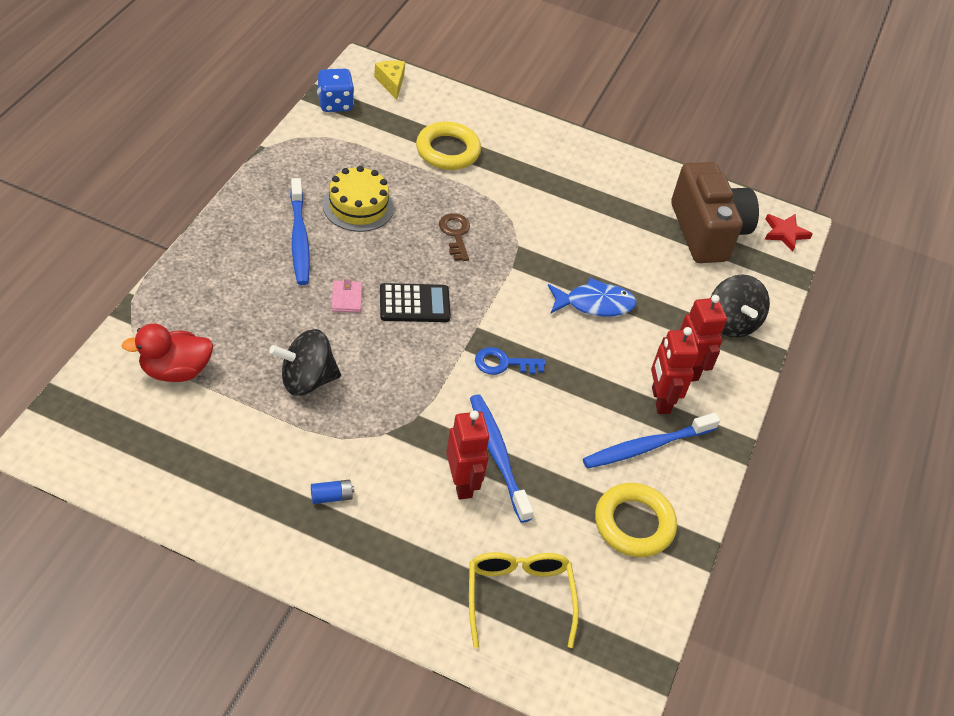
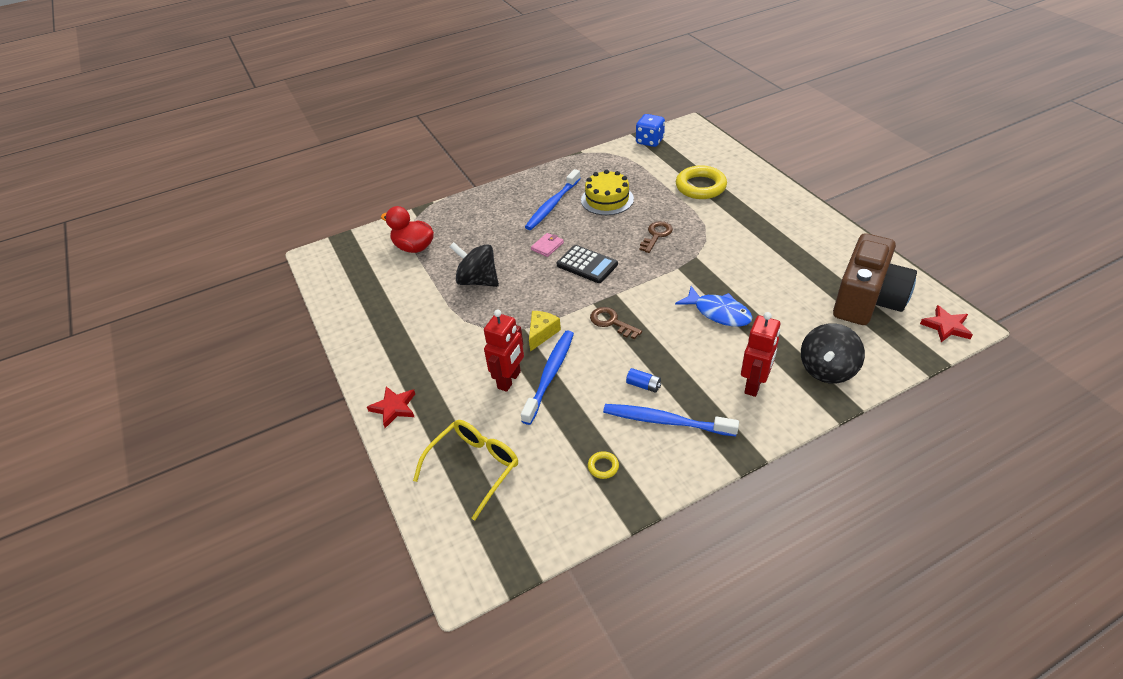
camera: 50 degrees right, 5 degrees down
(331, 497) = (425, 349): blue battery -> blue battery (643, 385)
(368, 584) = (394, 408): none -> red star
(391, 83) = (699, 139): yellow cheese -> yellow cheese (542, 333)
(503, 363) = (611, 322): blue key -> brown key
(634, 524) = (603, 467): yellow ring -> yellow ring, size x0.43
(660, 400) = (708, 396): red robot -> none

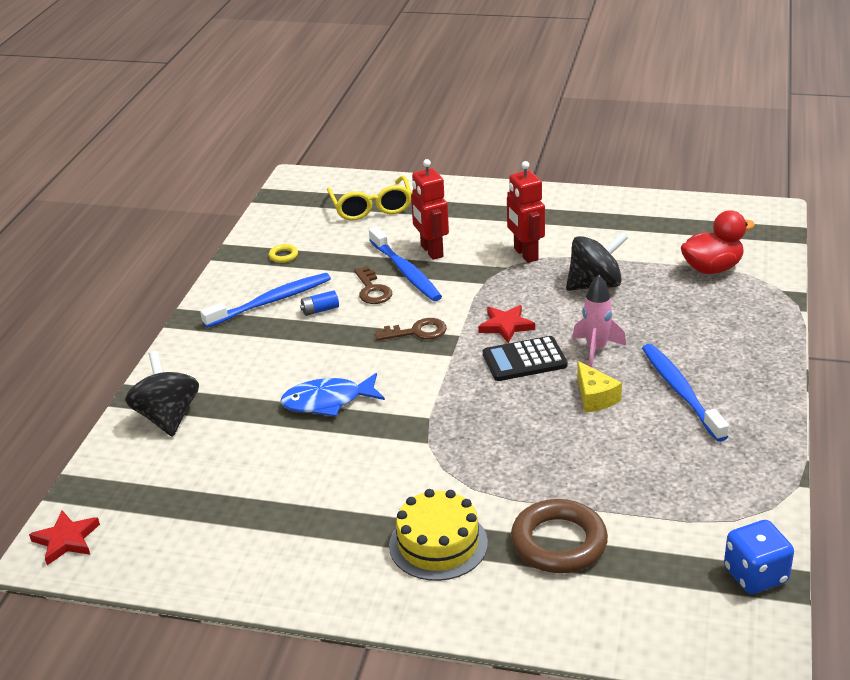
camera: 130 degrees right, 10 degrees down
(394, 408) = (482, 195): red star -> red star (506, 326)
(542, 333) = (462, 289): yellow cheese -> yellow cheese (595, 397)
(547, 246) = (596, 350): pink wallet -> pink rocket
(607, 199) = (637, 441): yellow cake -> yellow cake (438, 544)
(656, 235) = (507, 437): brown key -> brown key (372, 290)
(700, 186) = (559, 542): yellow ring -> brown ring
(754, 385) = (225, 366): red robot -> red robot (525, 254)
(867, 300) = (180, 515): brown camera -> none

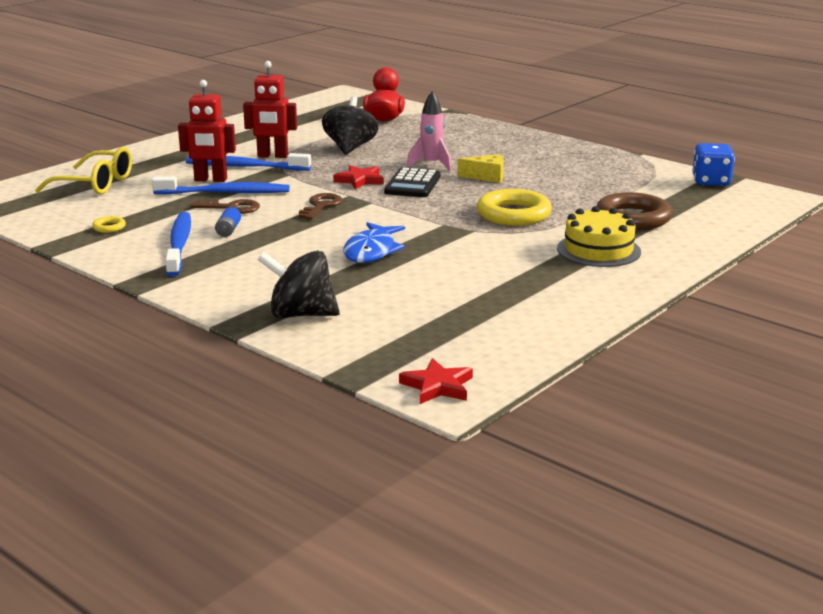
camera: 65 degrees left, 10 degrees down
(495, 453) = (513, 214): none -> yellow ring
(680, 391) = (511, 156): blue toothbrush -> blue toothbrush (245, 167)

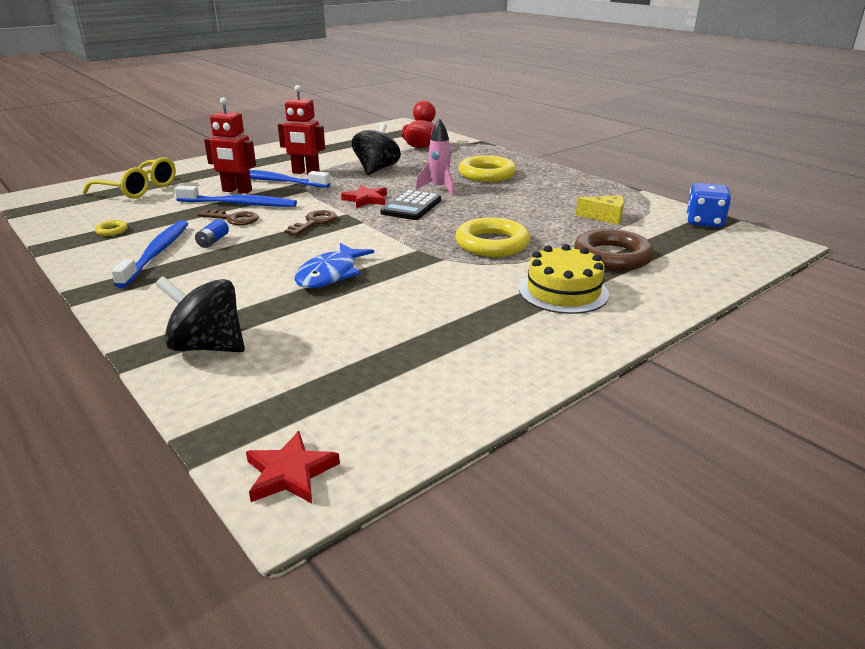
camera: 10 degrees right, 5 degrees up
(474, 146) = (487, 174): none -> yellow ring
(487, 177) = (484, 203): yellow cheese -> yellow cheese (605, 217)

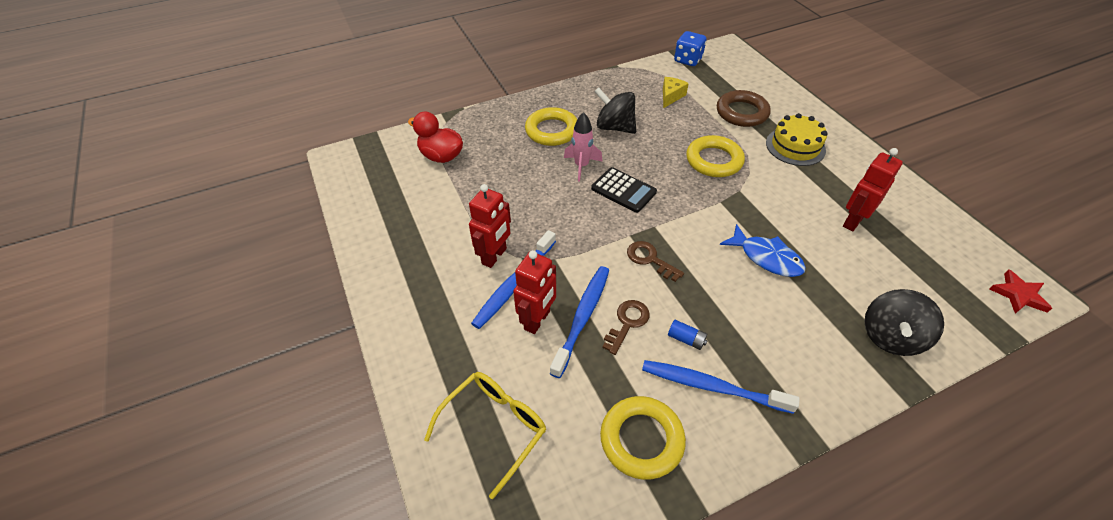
camera: 75 degrees left, 20 degrees up
(112, 231) = (641, 439): yellow ring -> yellow ring, size x2.34
(366, 199) = (597, 217): red star -> none
(376, 169) = (507, 199): black spinning top -> black spinning top (614, 127)
(418, 329) = (853, 221): none -> red robot

